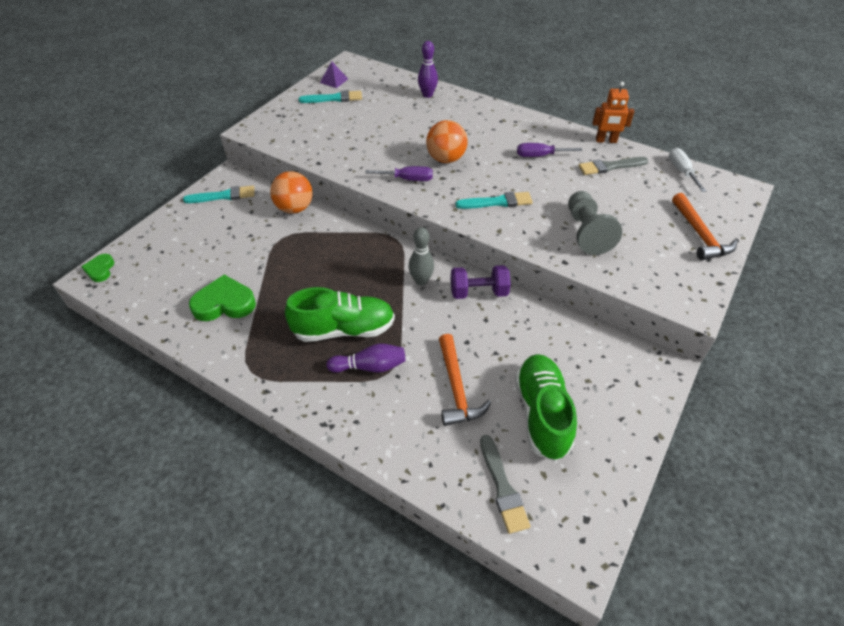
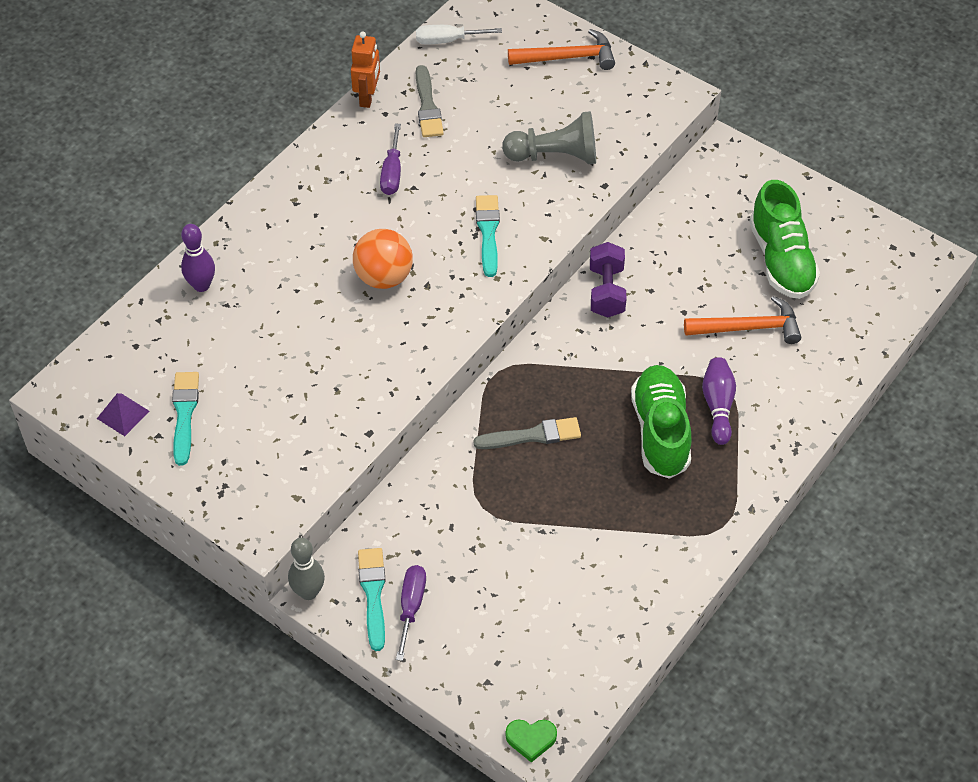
camera: 85 degrees left, 5 degrees up
(224, 303) = (609, 567): green heart -> none
(294, 208) = (417, 494): orange ball -> none
(408, 179) = (426, 324): purple screwdriver -> purple screwdriver (411, 607)
(421, 281) = (582, 348): grey bowling pin -> grey bowling pin (308, 592)
(502, 487) = (864, 303): grey brush -> grey brush (532, 436)
(541, 413) = (781, 260): green shoe -> green shoe turned 105 degrees counterclockwise

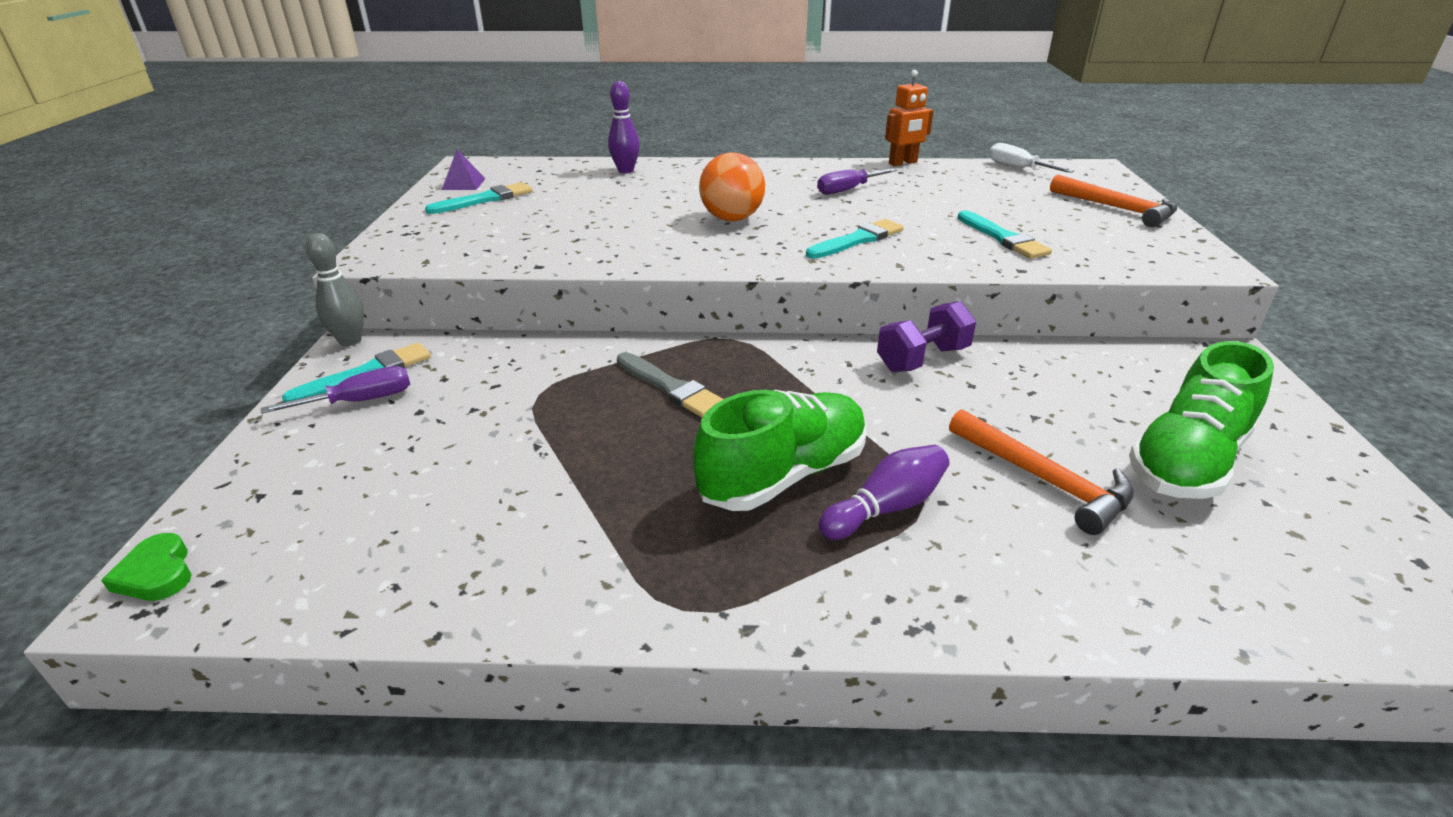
camera: 55 degrees right, 20 degrees down
(427, 106) = (940, 181): grey brush -> none
(555, 156) = (1003, 238): grey pawn -> turquoise brush

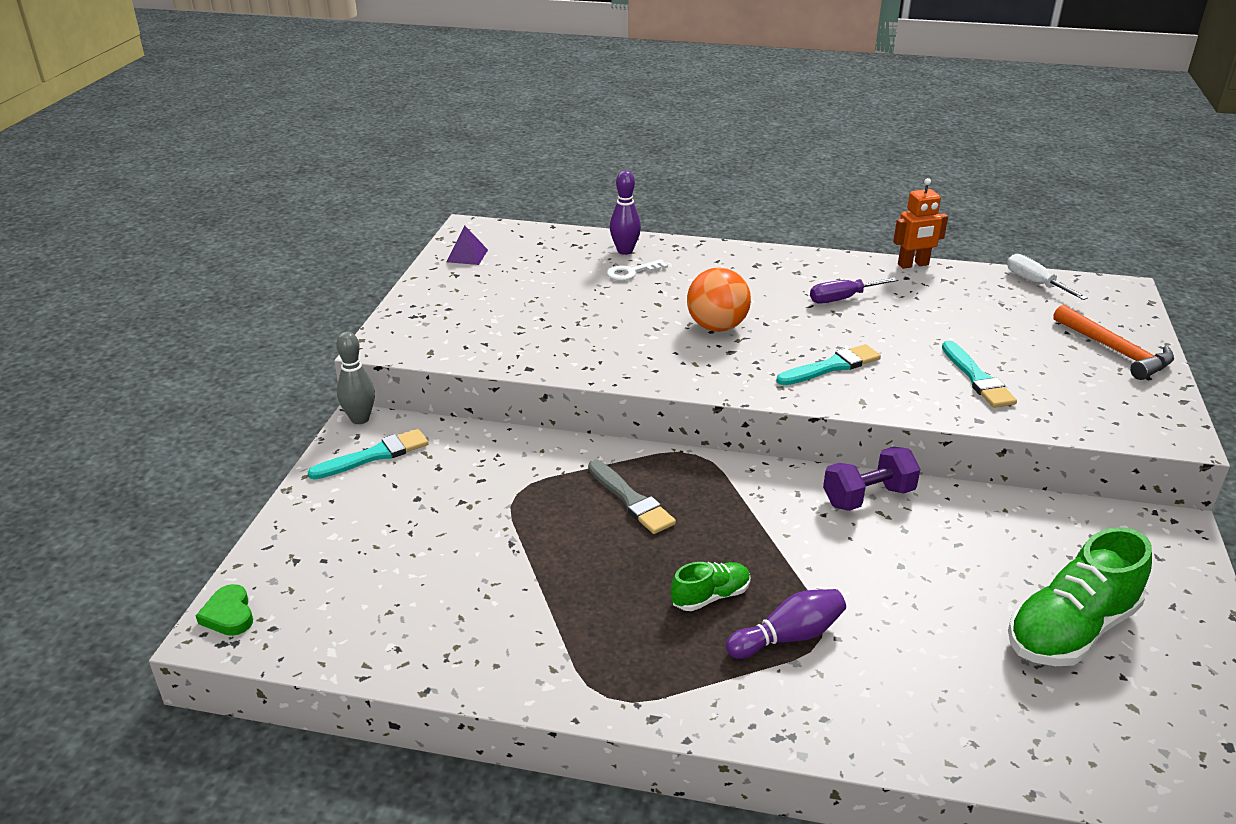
camera: 10 degrees right, 0 degrees up
(361, 401) = (370, 482): purple screwdriver -> none
(485, 199) = (486, 279): turquoise brush -> none
(635, 185) = (631, 272): none -> white key
(783, 475) = (710, 596): green shoe -> green shoe, size x0.52
(1043, 479) = (933, 630): orange hammer -> none

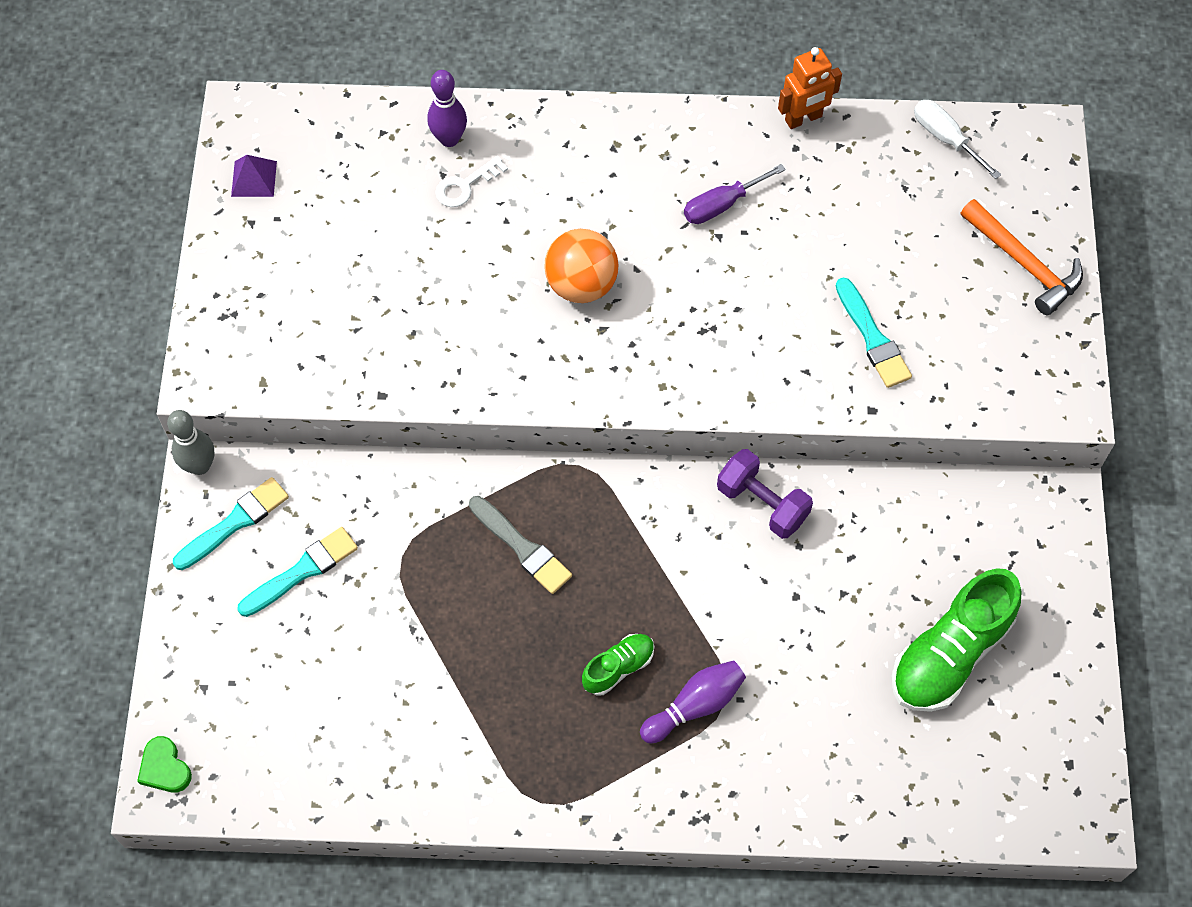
camera: 10 degrees left, 30 degrees up
(832, 366) = (716, 340): turquoise brush -> turquoise brush (302, 571)
(868, 497) = (762, 503): purple dumbbell -> purple dumbbell turned 75 degrees clockwise

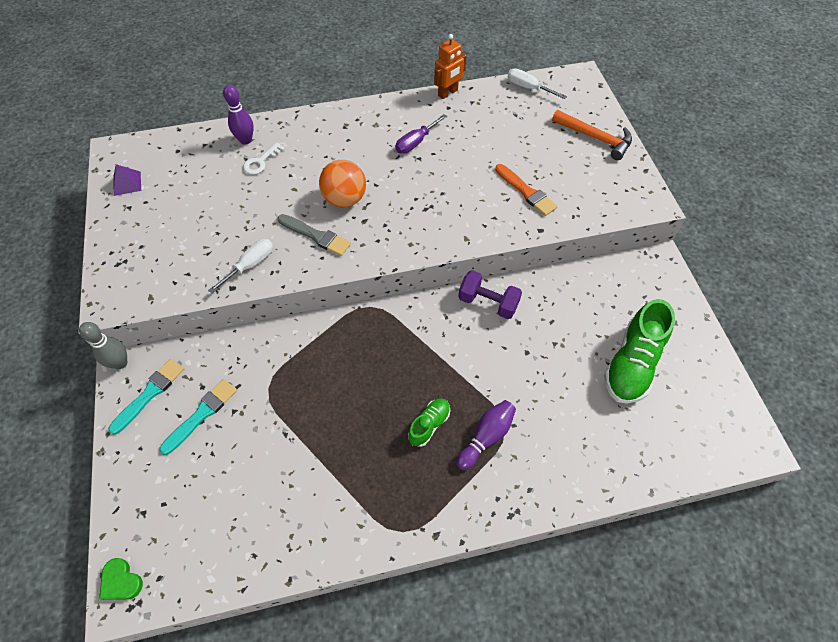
camera: 15 degrees left, 5 degrees down
(415, 365) = (250, 265): none -> white screwdriver
(522, 547) = (346, 364): grey brush -> grey brush (316, 236)
(872, 338) = (526, 192): turquoise brush -> orange brush

